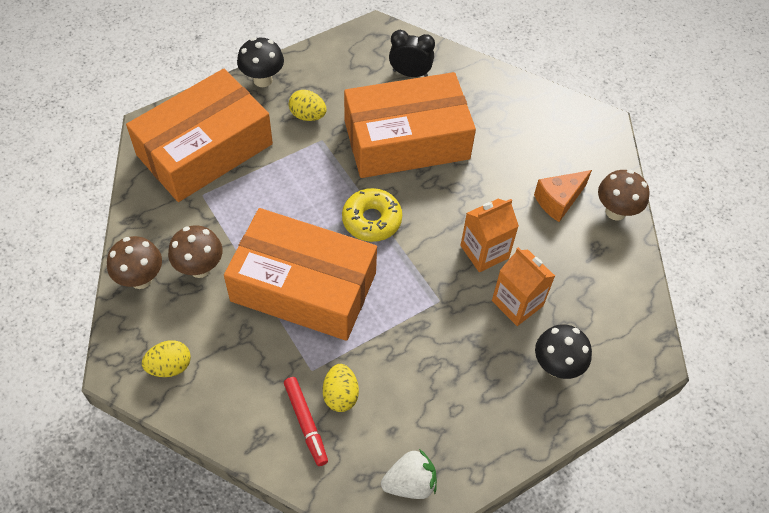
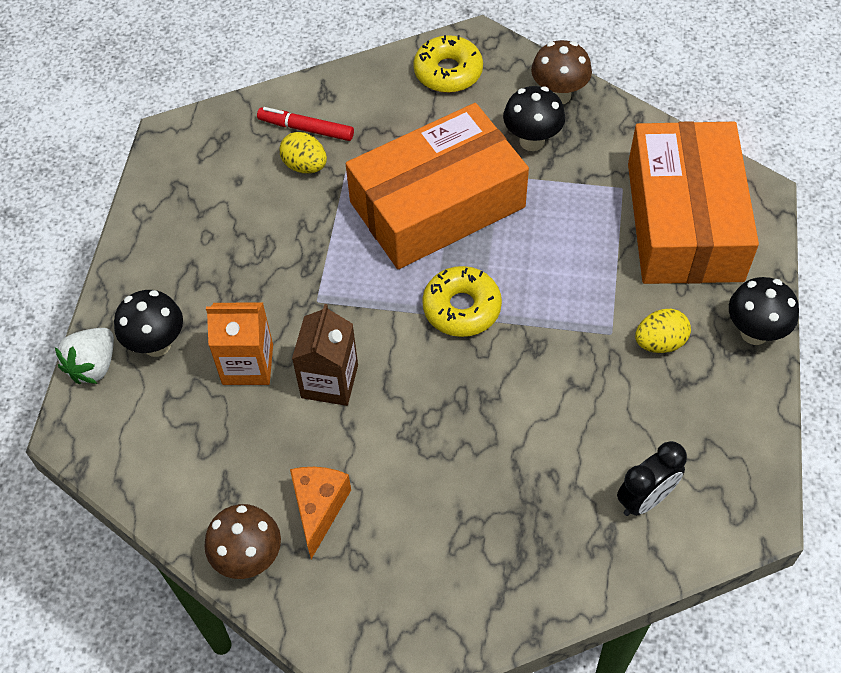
camera: 135 degrees right, 0 degrees up
(170, 366) = (448, 72): yellow egg -> yellow donut
(200, 268) = (532, 141): brown mushroom -> black mushroom
(406, 140) = (540, 417): orange box -> none
(410, 483) = (185, 163): white strawberry -> white strawberry (93, 366)
(484, 252) = (329, 381): orange carton -> brown carton

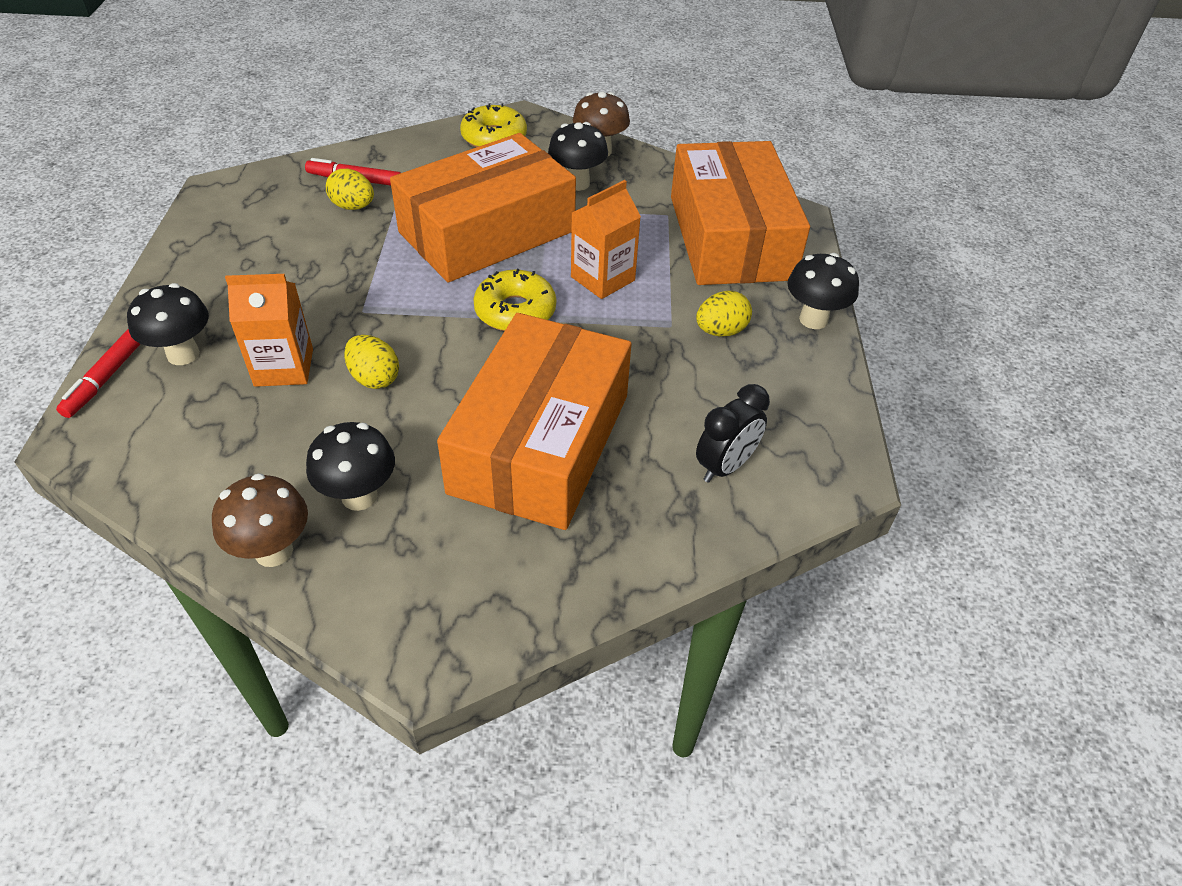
camera: 10 degrees left, 10 degrees down
(93, 366) = (108, 376): white strawberry -> red marker
(319, 509) = (359, 496): orange cheese -> black mushroom
(329, 381) = (374, 378): brown carton -> yellow egg
(479, 463) = (541, 443): none -> orange box
(549, 271) = (602, 278): none -> orange carton

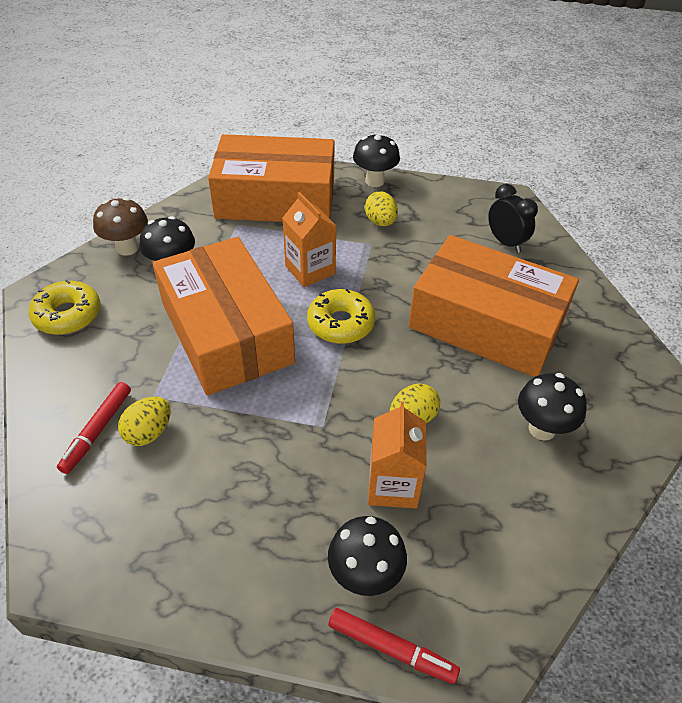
camera: 80 degrees left, 0 degrees up
(273, 551) = (599, 483): brown mushroom -> none

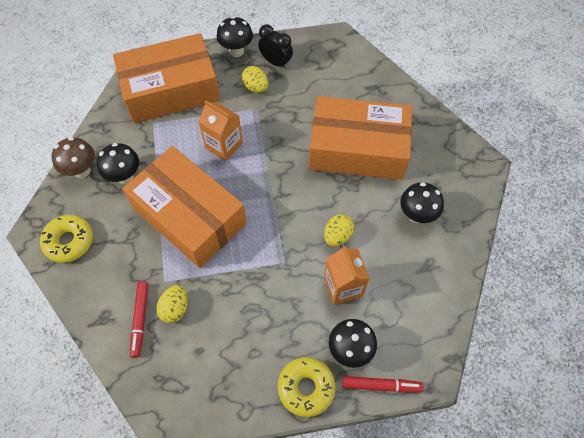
camera: 20 degrees left, 15 degrees up
(341, 324) = (263, 182): yellow donut -> yellow donut (306, 388)
(505, 242) = (347, 77): black clock -> black clock (276, 62)

